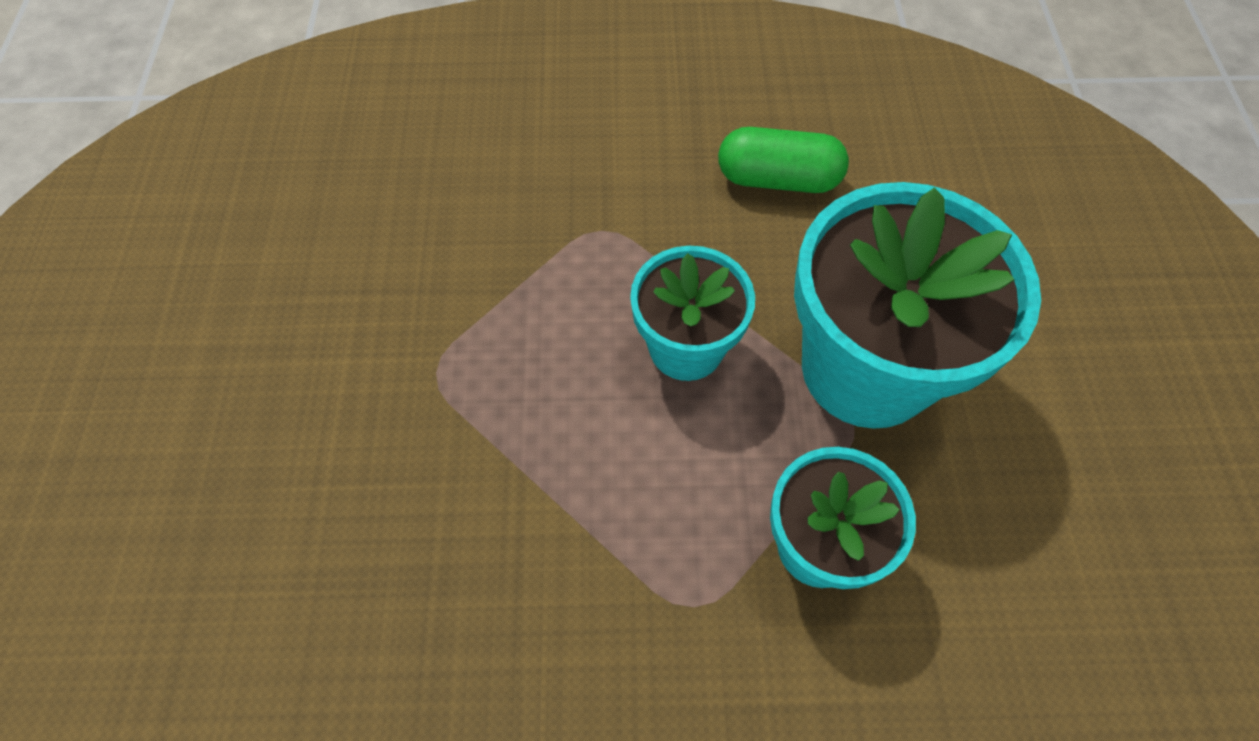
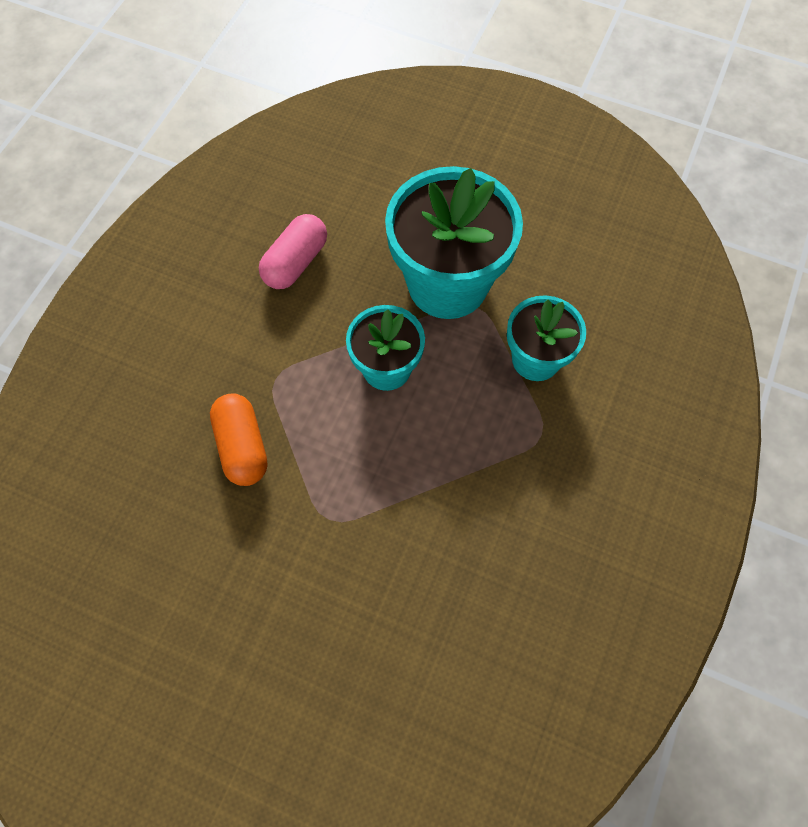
camera: 65 degrees left, 5 degrees up
(493, 236) = (242, 446): none -> orange capsule
(778, 179) = (296, 262): green capsule -> pink capsule

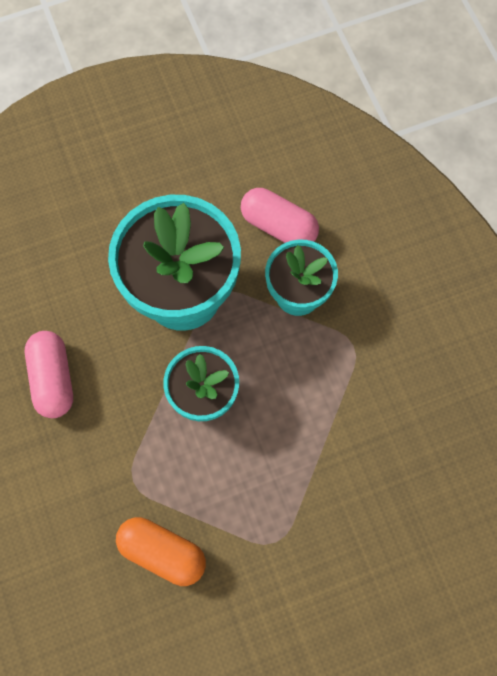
camera: 45 degrees left, 5 degrees up
(572, 298) = (278, 226): none -> pink capsule

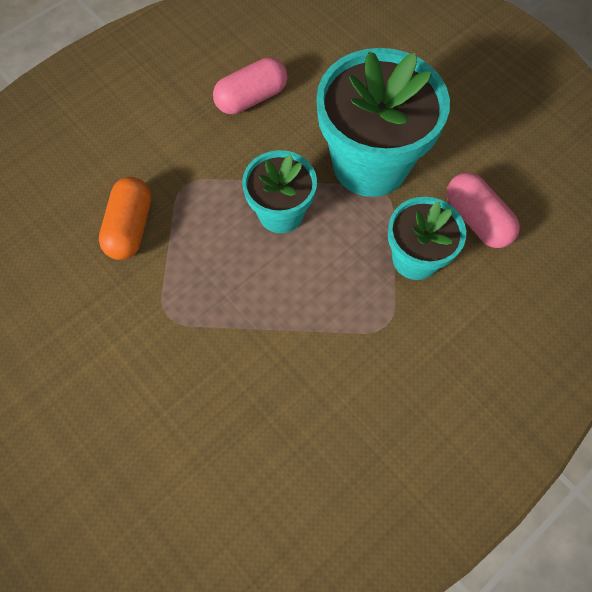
camera: 70 degrees right, 5 degrees down
(278, 226) = (476, 219): pink capsule -> pink capsule turned 45 degrees counterclockwise

